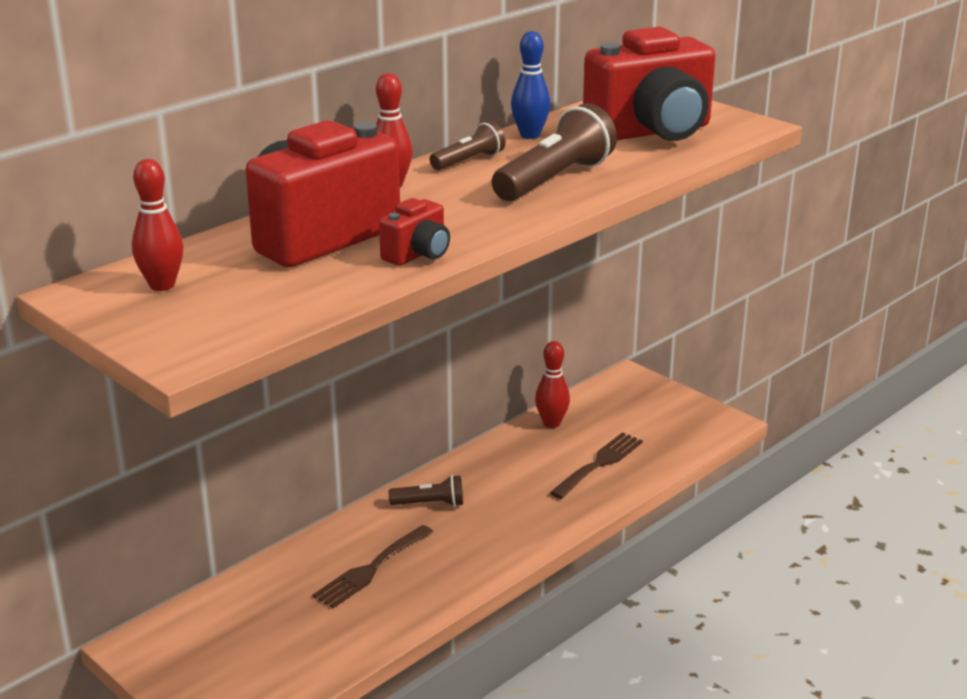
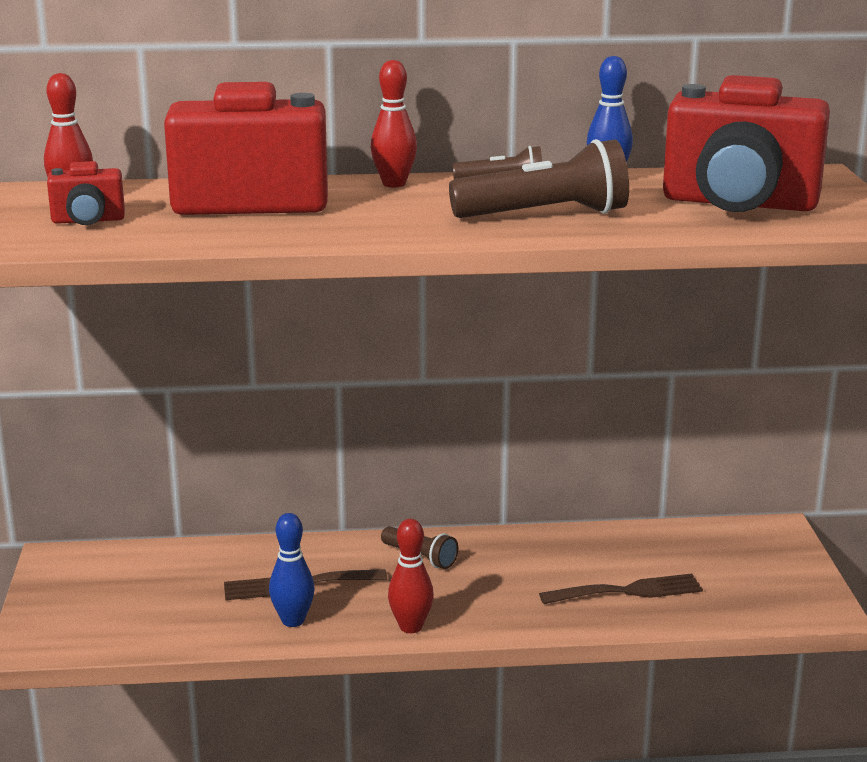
camera: 40 degrees right, 5 degrees down
(408, 598) = (293, 621): none -> blue bowling pin
(418, 255) = (294, 234): red camera -> red camera (88, 221)
(551, 423) = (633, 538): red bowling pin -> red bowling pin (411, 627)

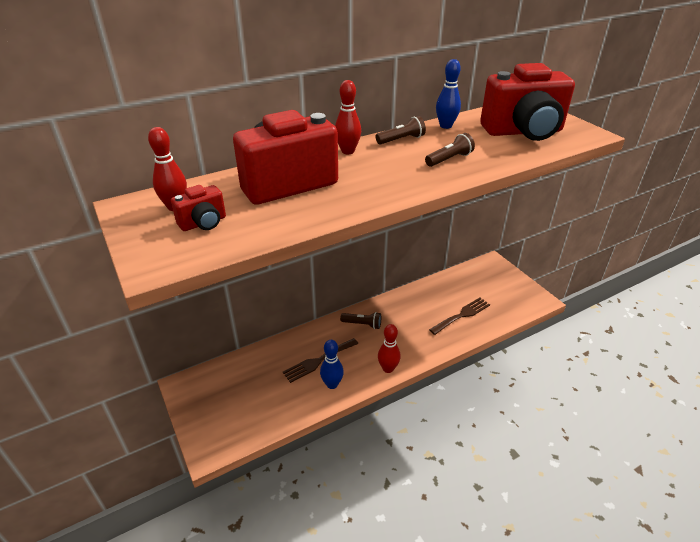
camera: 25 degrees left, 15 degrees up
(546, 215) = (449, 159): brown flashlight -> brown flashlight, size x0.55

